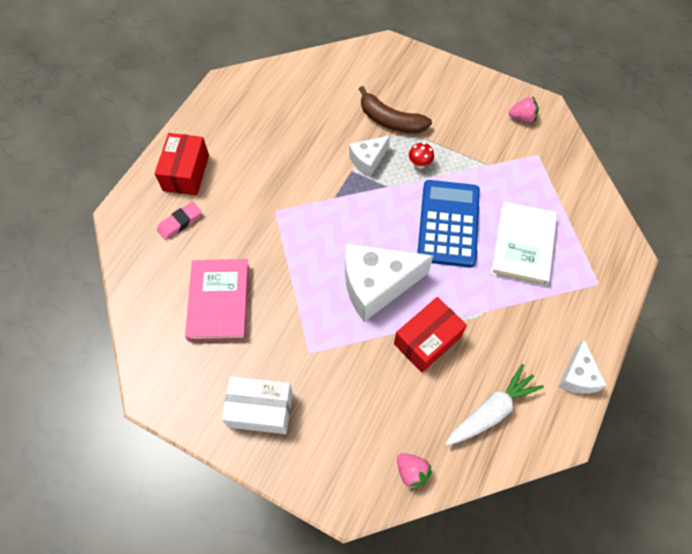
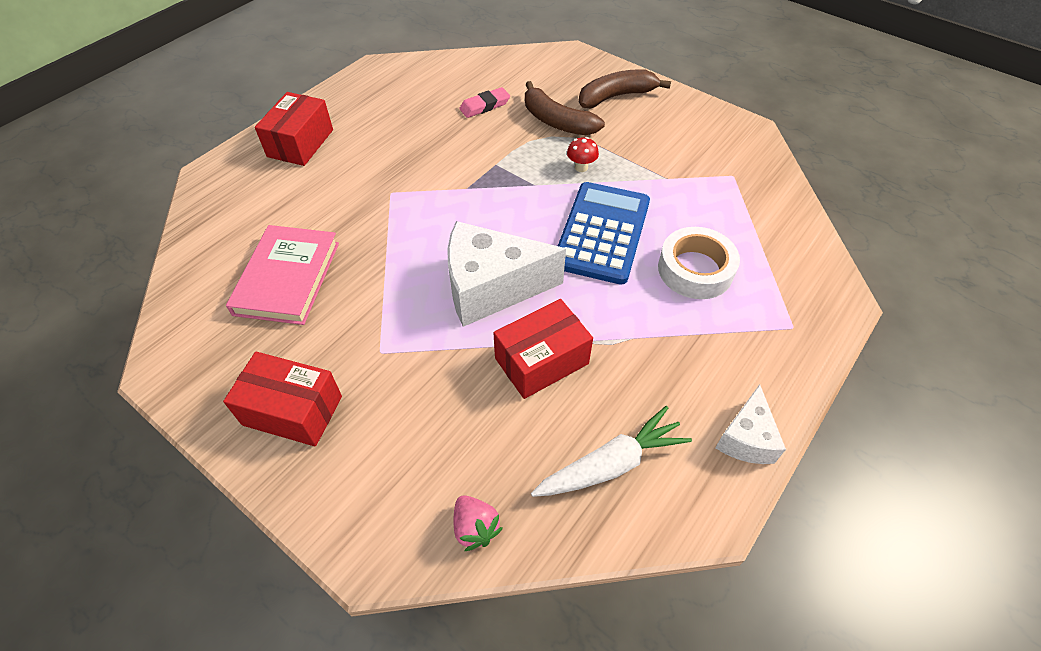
camera: 10 degrees right, 10 degrees down
(180, 222) = (273, 190): pink eraser -> pink eraser (485, 106)
(260, 409) = (292, 410): white box -> red box
(368, 160) = (518, 157): white cheese -> none
(433, 88) = (616, 96): none -> brown banana
(522, 117) = (720, 136): pink strawberry -> none
(522, 246) = (695, 269): white book -> white tape

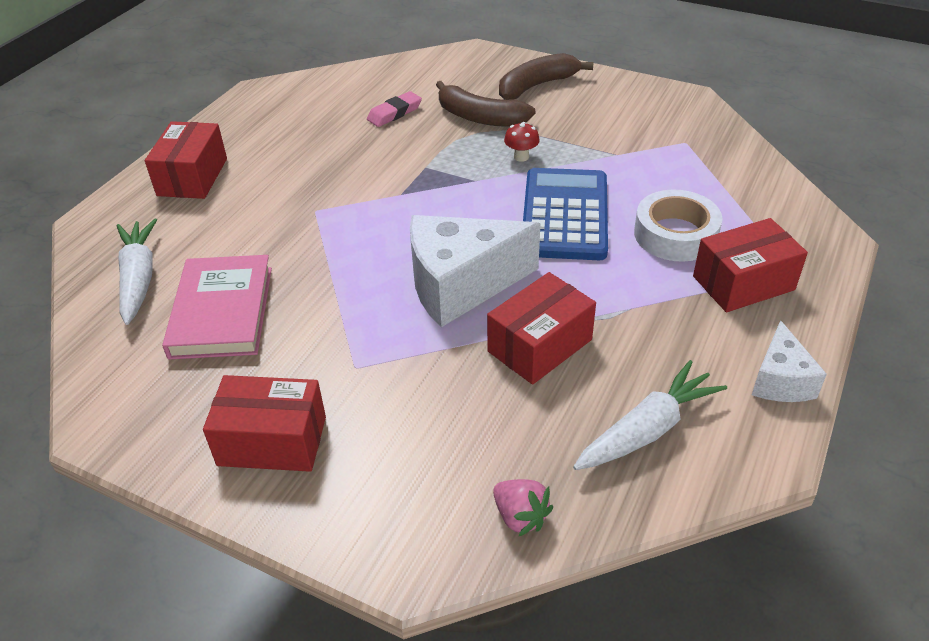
camera: 10 degrees left, 10 degrees down
(231, 234) = (139, 278): none -> white carrot
(742, 331) = (743, 283): none -> red box

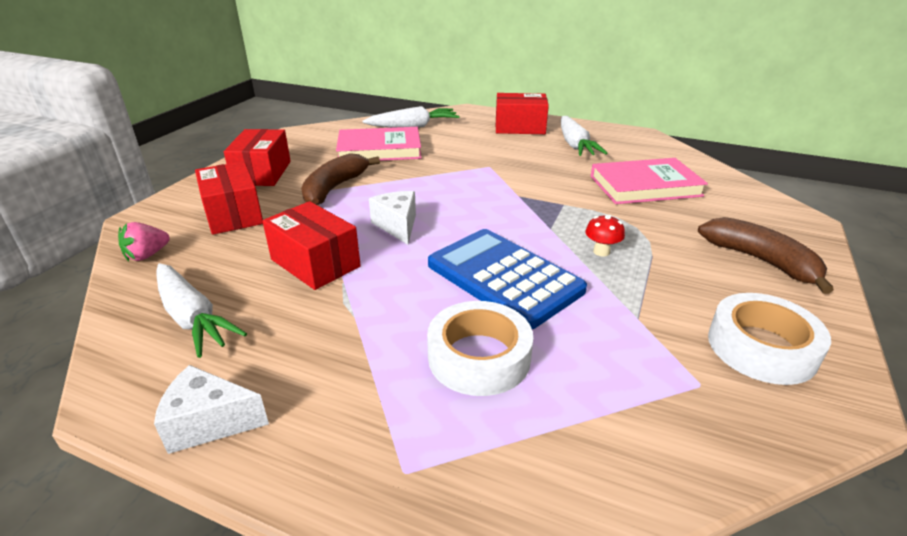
camera: 85 degrees right, 10 degrees down
(271, 141) = (575, 145): none -> white carrot
(394, 113) = (645, 186): pink eraser -> pink book
(461, 285) = (397, 226): white cheese -> white cheese, size x0.54
(480, 117) = (665, 227): brown banana -> brown banana (335, 188)
(564, 215) = (504, 278): blue calculator -> blue calculator turned 135 degrees counterclockwise
(644, 111) = (761, 347): none -> white tape
(743, 283) = (384, 411): red box -> red box (233, 214)

